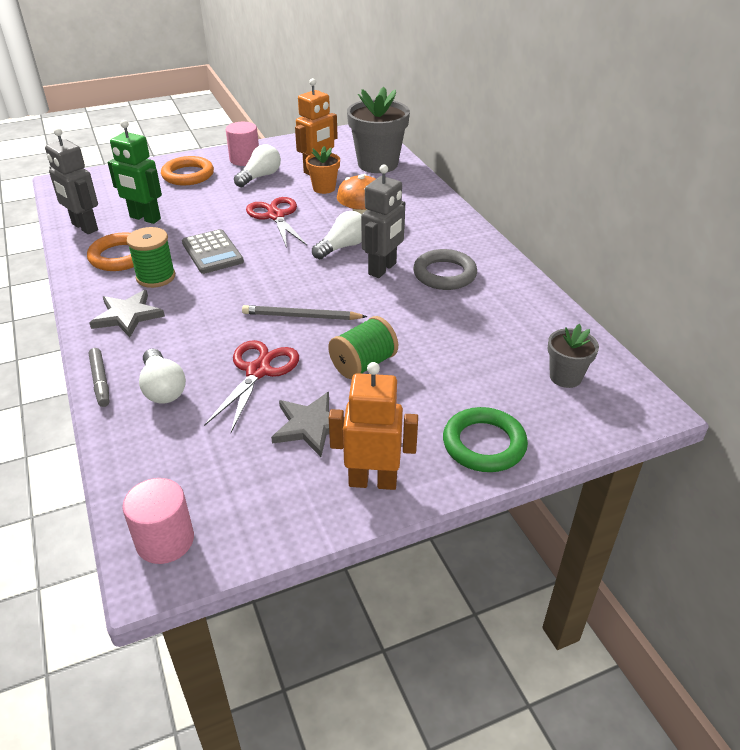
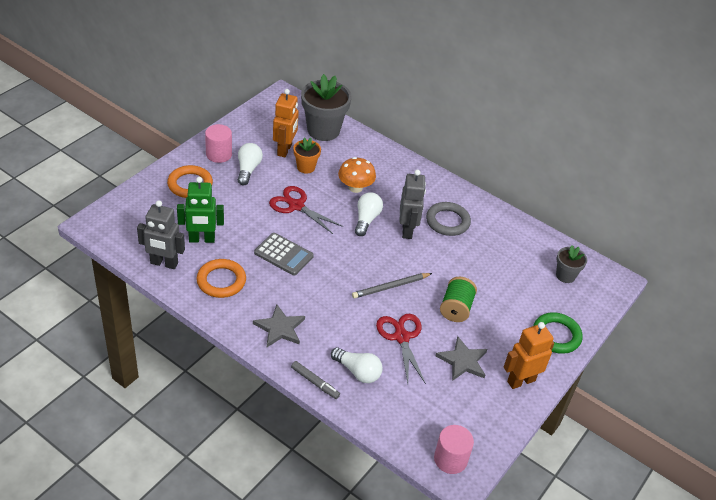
camera: 35 degrees left, 5 degrees up
(156, 277) = (266, 290): green spool -> none

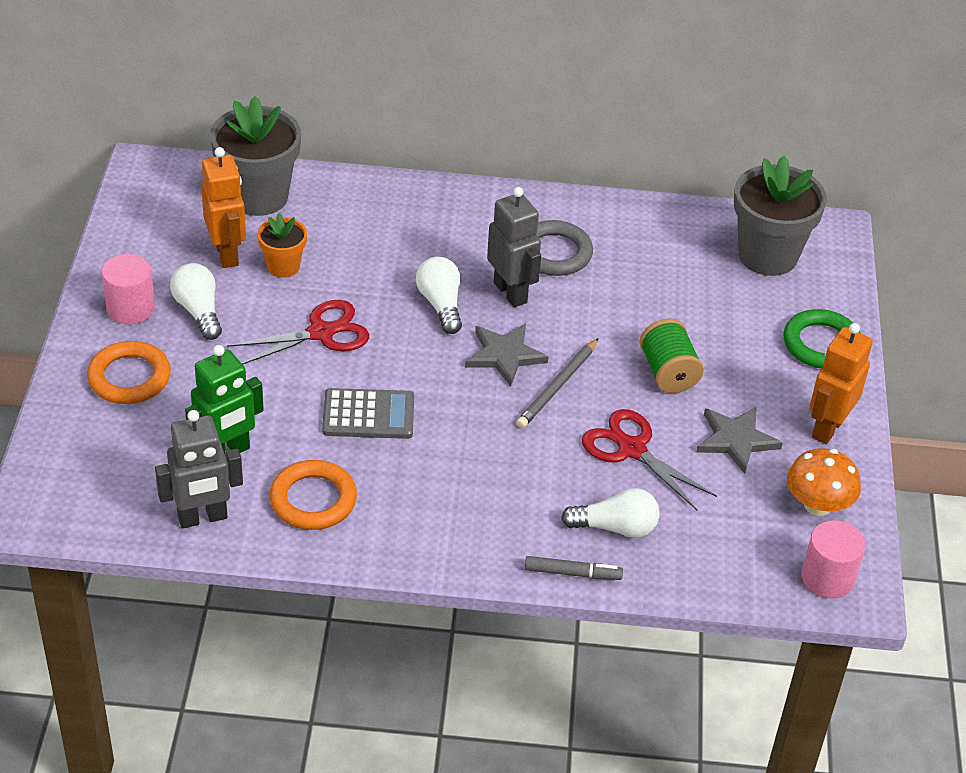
camera: 30 degrees left, 0 degrees up
(280, 328) = (458, 524): grey star -> grey star (505, 355)
(296, 206) = (321, 333): red scissors -> red scissors turned 150 degrees clockwise
(355, 187) = (383, 263): orange mushroom -> orange mushroom (817, 505)
(565, 275) = (767, 255): grey flower pot -> grey flower pot, size x1.88

